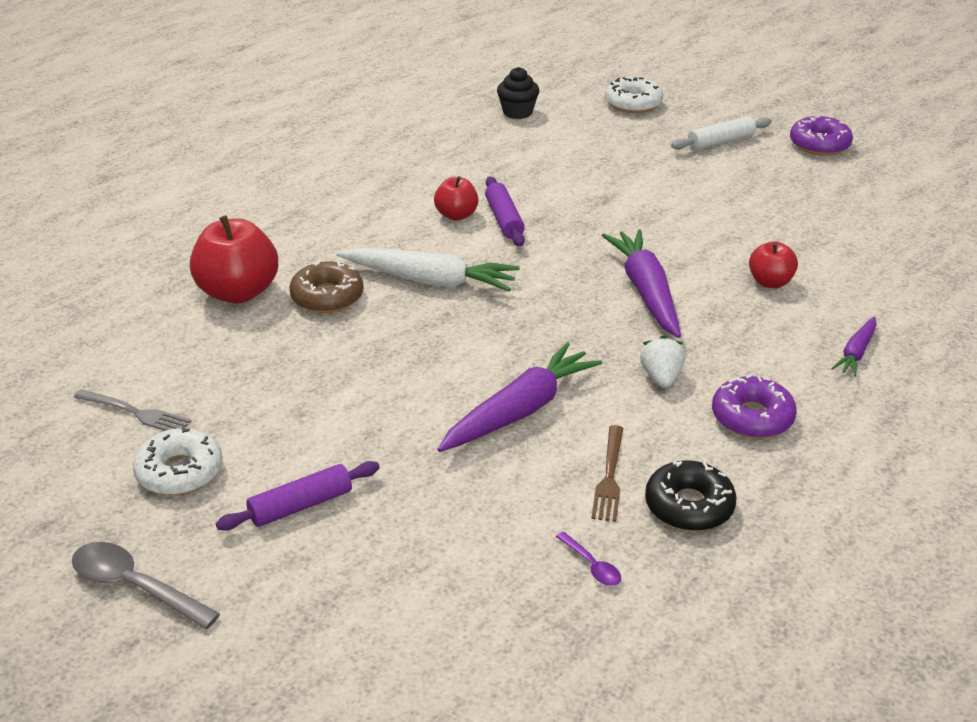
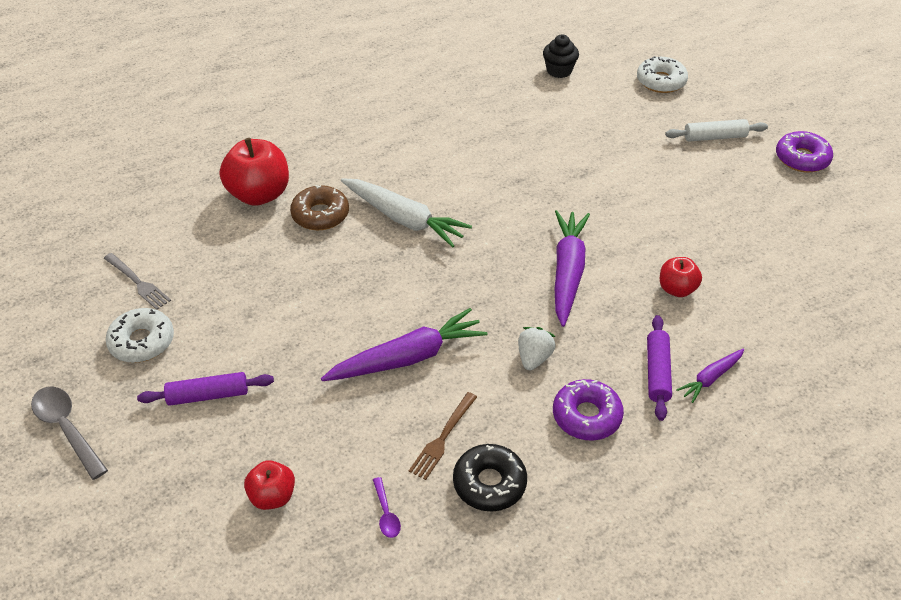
camera: 20 degrees right, 10 degrees up
(456, 215) = (456, 161): red apple -> red apple (272, 496)
(504, 219) = (491, 174): purple rolling pin -> purple rolling pin (657, 372)

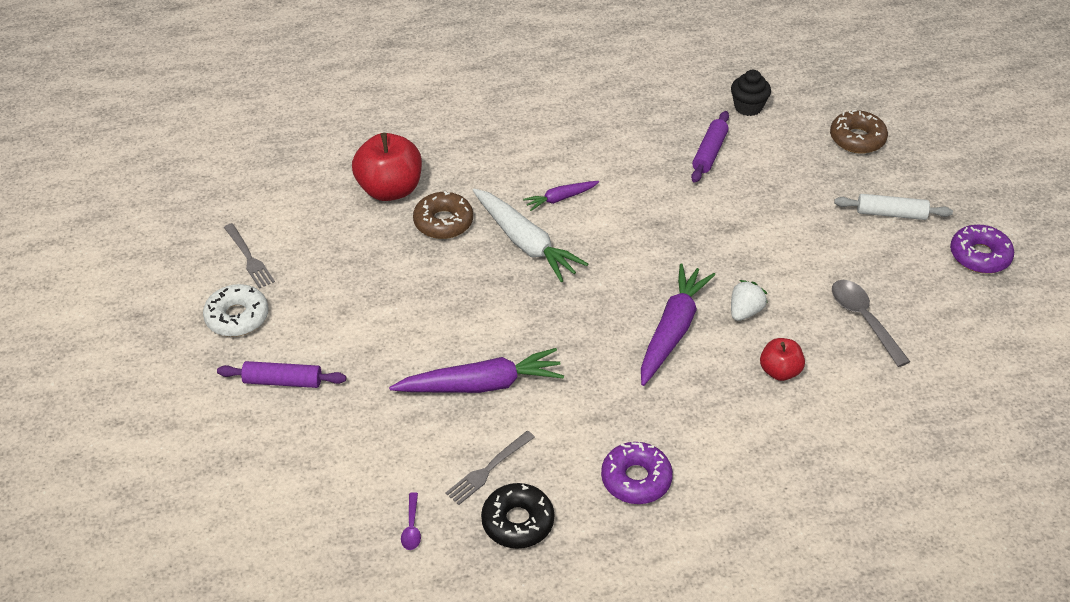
camera: 15 degrees right, 0 degrees up
(67, 428) = (149, 385): grey spoon -> grey spoon (863, 319)
(272, 496) = (313, 488): red apple -> none
(442, 438) = (488, 470): brown fork -> grey fork
(534, 358) = (605, 411): white strawberry -> white strawberry (745, 311)
(657, 372) = (724, 452): purple rolling pin -> purple rolling pin (709, 153)
(661, 81) = (857, 139): white donut -> brown donut
(710, 378) = (777, 469): purple carrot -> purple carrot (560, 198)

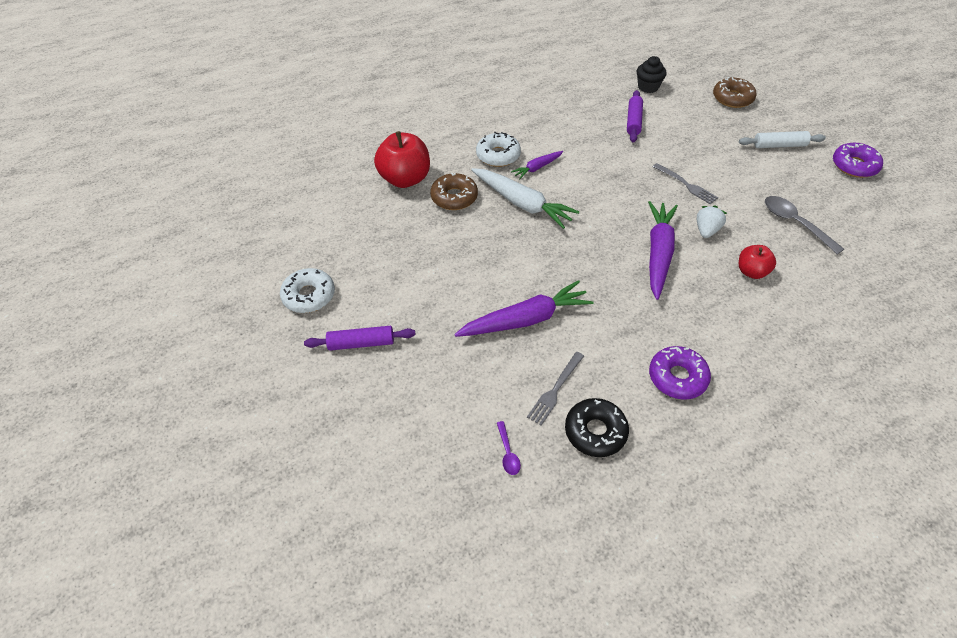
camera: 10 degrees left, 5 degrees up
(249, 258) = (307, 247): grey fork -> grey fork (686, 185)
(516, 175) = (498, 155): none -> white donut

